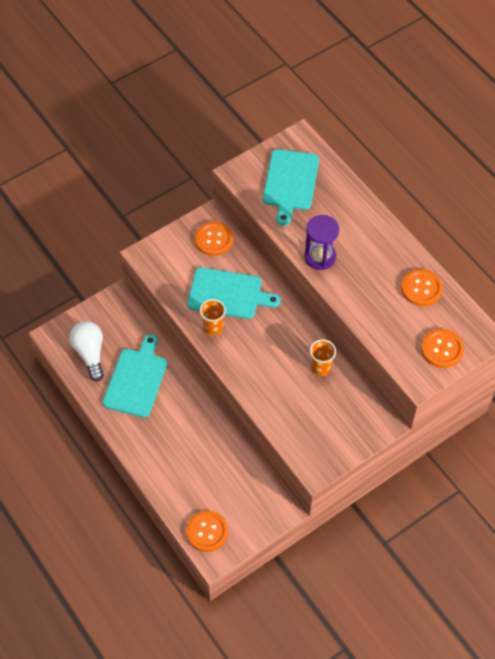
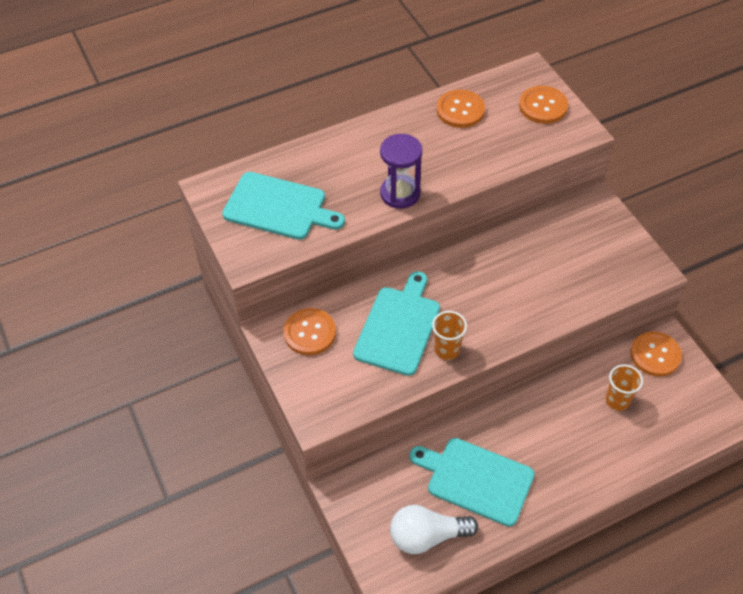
camera: 80 degrees left, 5 degrees down
(207, 532) = (697, 421): orange button -> orange button (655, 355)
(321, 367) = (518, 246): orange cup -> orange cup (617, 400)

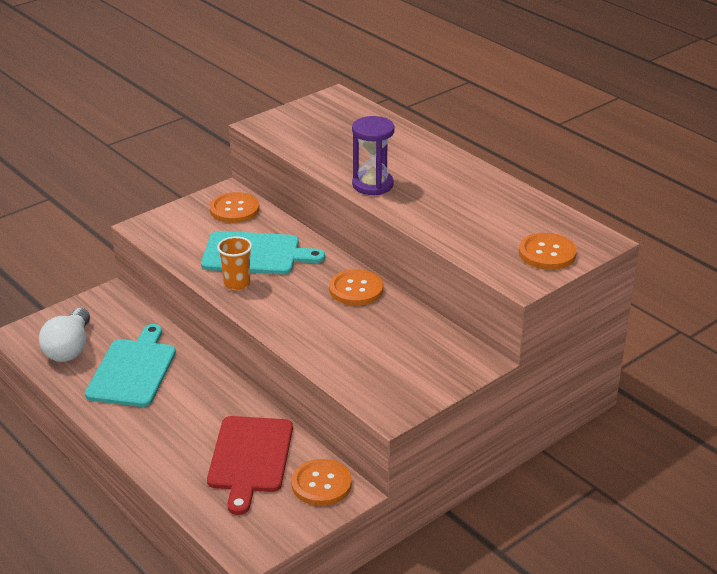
camera: 75 degrees right, 20 degrees down
(278, 207) = (328, 129): turquoise cutting board -> none
(427, 536) = (69, 348): white light bulb -> white light bulb turned 150 degrees counterclockwise
(460, 110) = (509, 204): orange button -> orange button (356, 289)
(617, 400) = (250, 458): orange cup -> red cutting board

